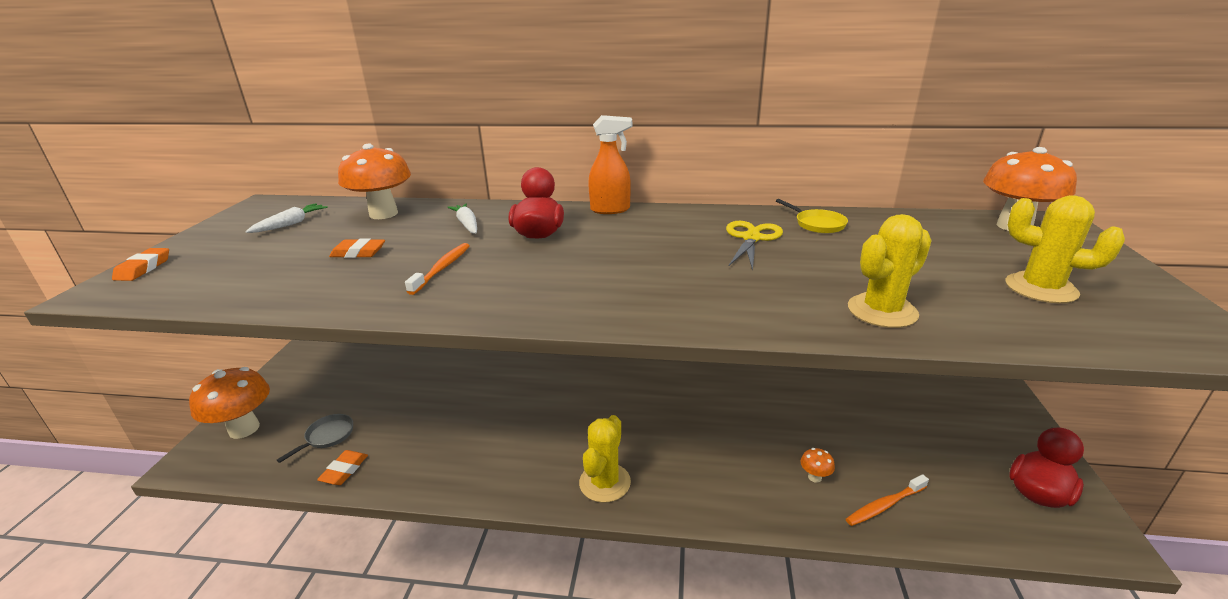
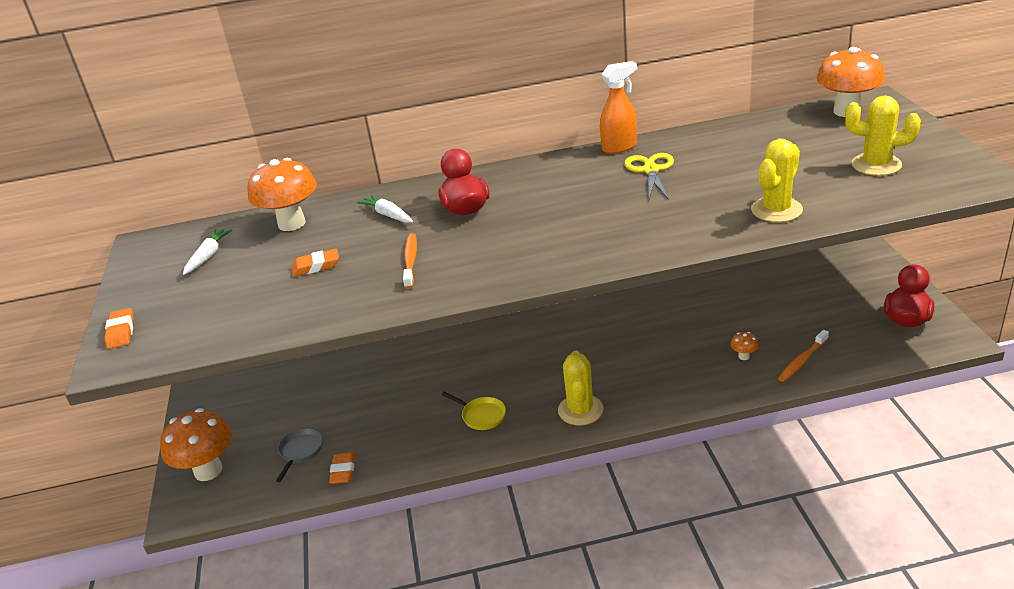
camera: 15 degrees left, 5 degrees up
(610, 210) = (509, 169): orange spray bottle -> orange spray bottle (619, 147)
(817, 224) = (696, 144): yellow pan -> yellow pan (481, 415)

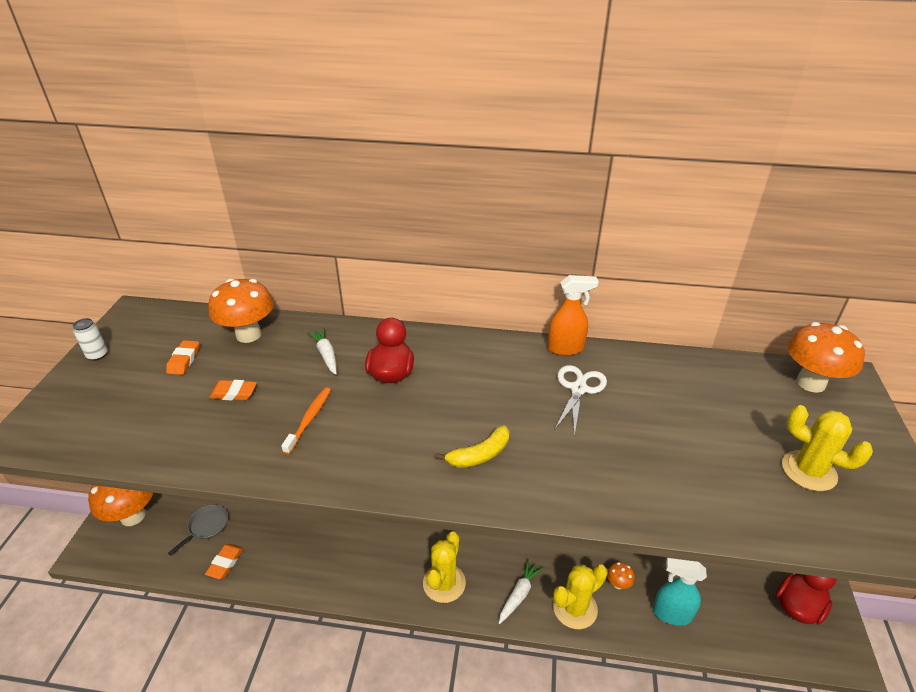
camera: 15 degrees right, 5 degrees up
(121, 332) = (49, 406): orange eraser -> orange eraser (184, 360)
(136, 283) = (97, 355): none -> white can
(208, 256) = (166, 346): white carrot -> white carrot (519, 594)
(481, 415) = (361, 552): yellow pan -> none
(593, 236) = (479, 455): none -> yellow banana
(650, 170) = (578, 389): yellow scissors -> white scissors
(776, 210) = (673, 494): yellow cactus -> yellow cactus (575, 608)
(802, 360) = (671, 613): orange toothbrush -> turquoise spray bottle

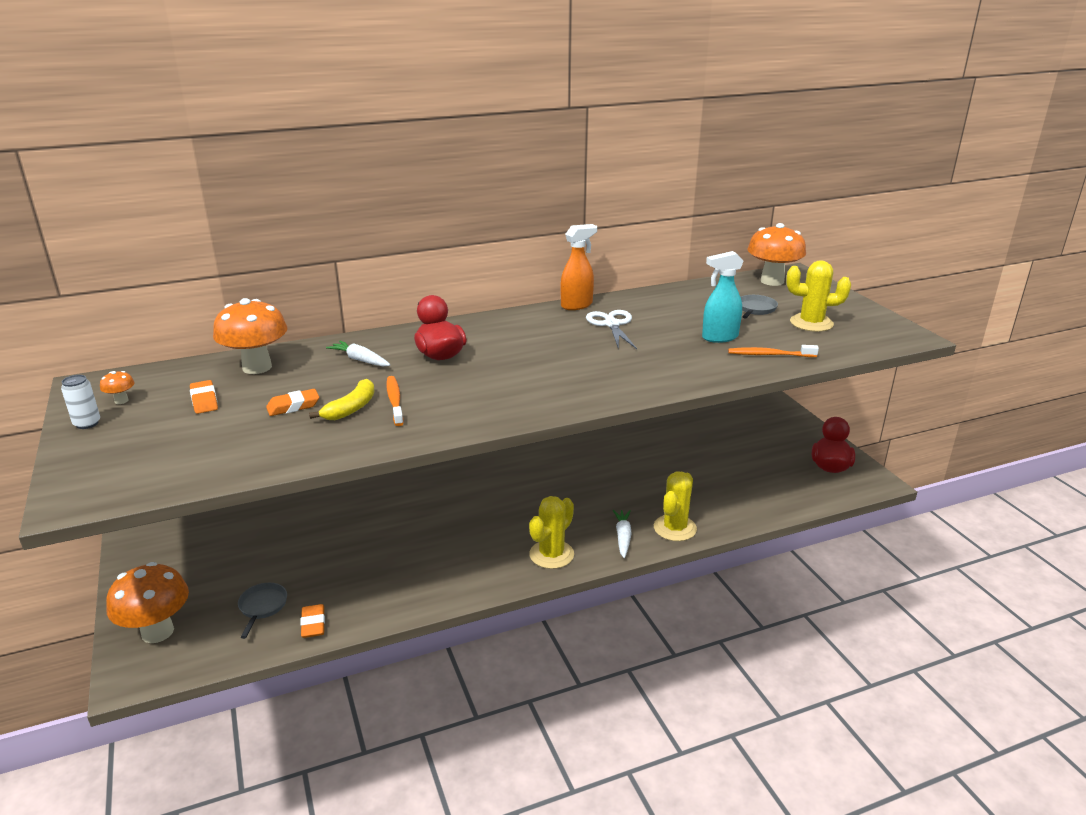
camera: 30 degrees left, 10 degrees down
(444, 583) = (551, 554): yellow cactus -> yellow cactus turned 45 degrees clockwise
(479, 455) = (573, 379): yellow banana -> yellow banana (351, 408)
(618, 584) = (695, 501): orange mushroom -> orange mushroom (121, 401)
(671, 613) = (749, 504): turquoise spray bottle -> turquoise spray bottle (719, 337)
(716, 504) = (769, 355): none -> orange toothbrush
(755, 422) = (755, 309): none -> grey pan

